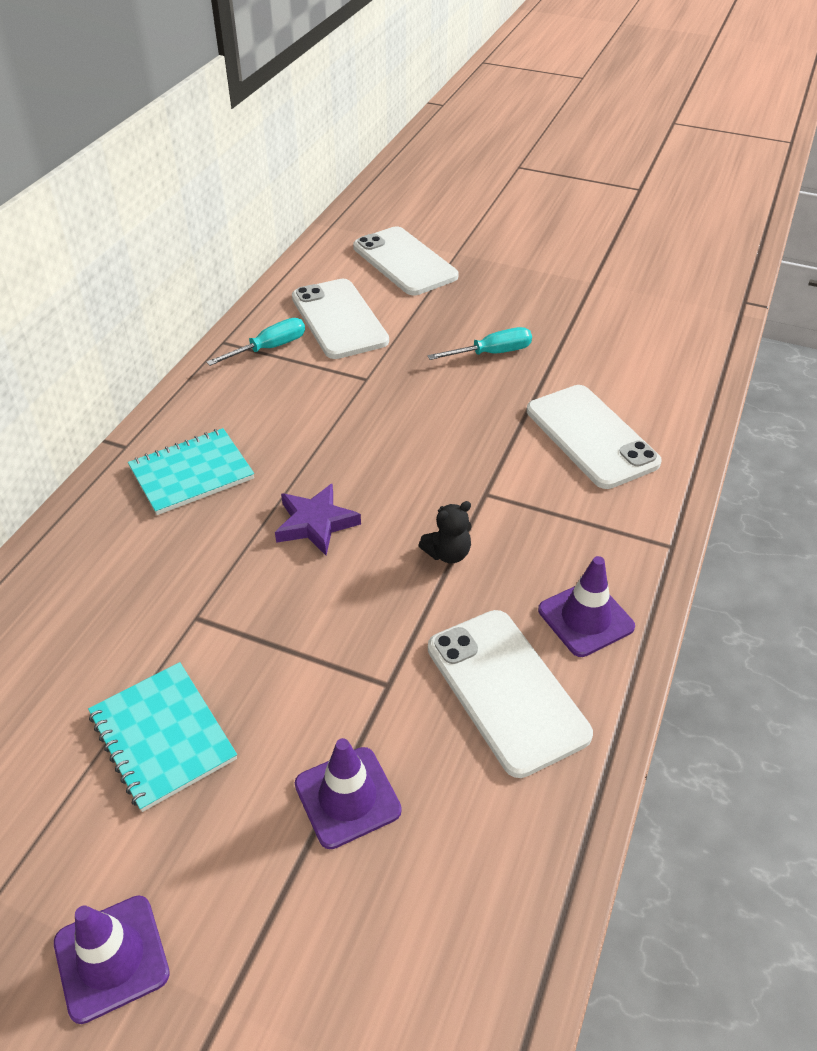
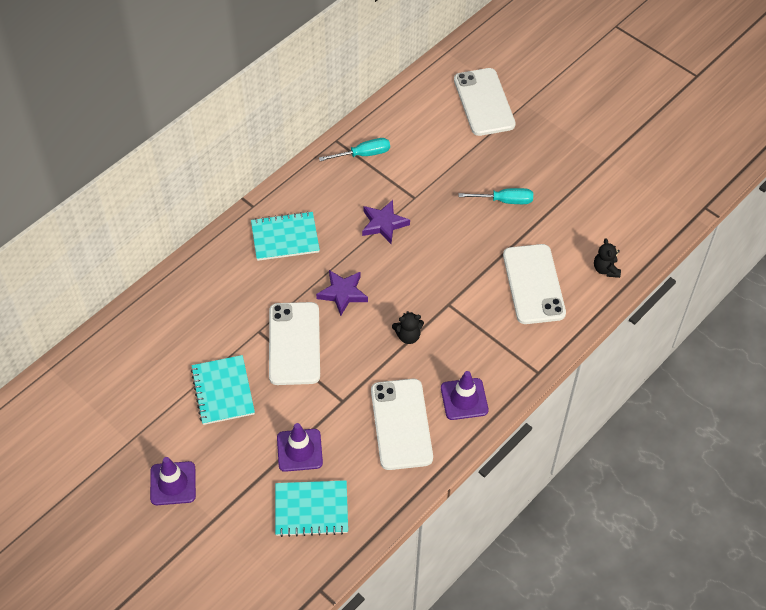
camera: 20 degrees right, 10 degrees up
(337, 419) = (384, 224): none -> purple star
(339, 319) = (417, 142): white phone -> white phone (294, 343)
(418, 907) = (311, 509): none -> turquoise notebook
(674, 395) = (605, 269): none -> black teddy bear

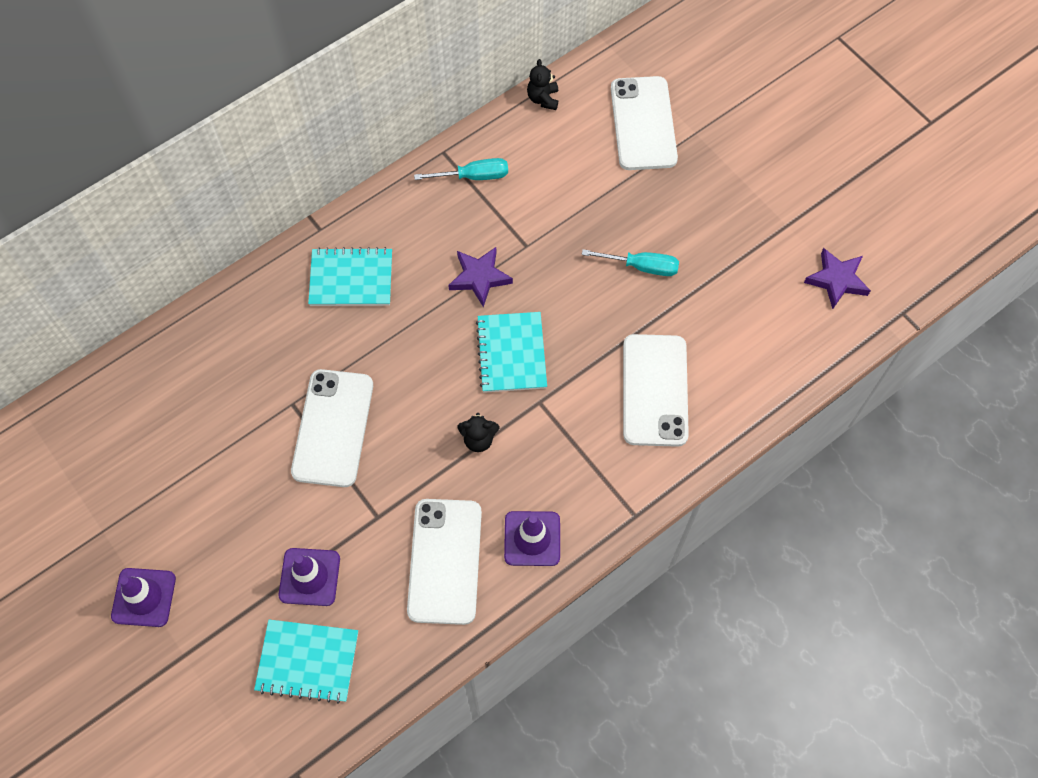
camera: 10 degrees right, 10 degrees up
(223, 391) = (231, 480): turquoise notebook -> turquoise notebook (511, 353)
(343, 293) = (408, 367): purple star -> purple star (837, 280)
(605, 269) = (753, 383): black teddy bear -> black teddy bear (543, 99)

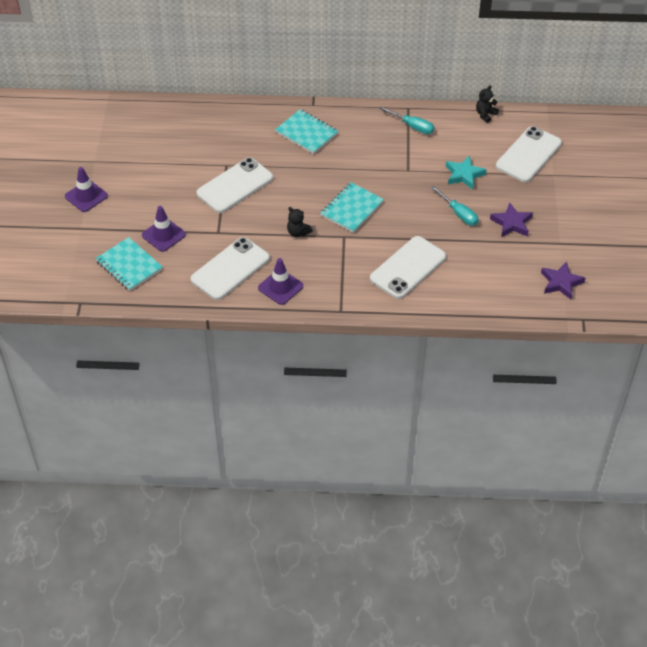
camera: 40 degrees right, 15 degrees down
(479, 277) = (370, 169): purple star -> purple star (511, 223)
(597, 205) = (464, 175): none -> turquoise star

